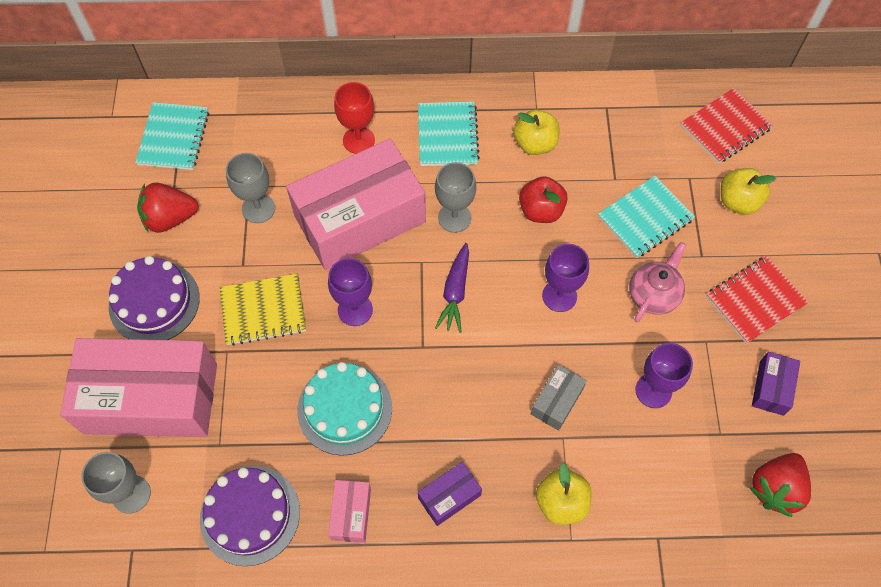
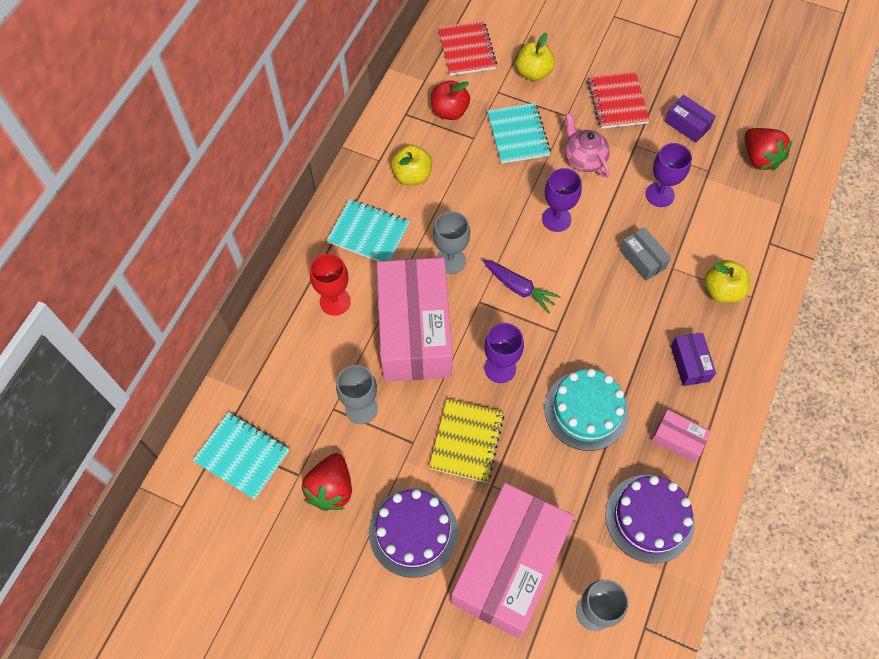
camera: 65 degrees left, 0 degrees up
(541, 210) = (476, 198): red apple -> red apple (449, 111)

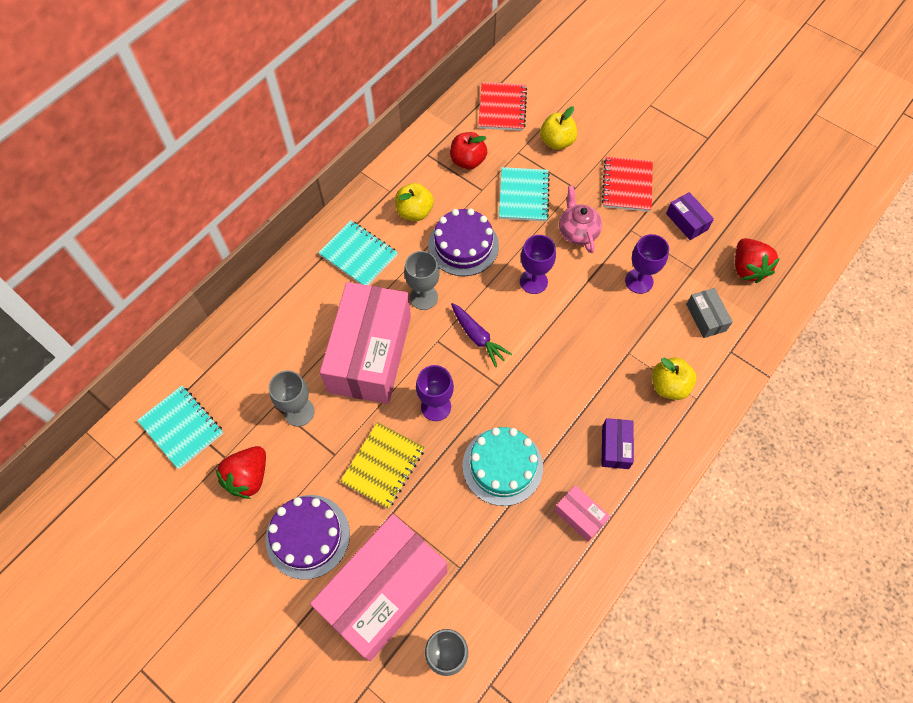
camera: 15 degrees right, 0 degrees up
(335, 301) = (308, 309): red goblet -> none
(642, 259) = (602, 338): grey box -> grey box (706, 317)
(649, 518) = (528, 583): purple cake -> purple cake (463, 245)

